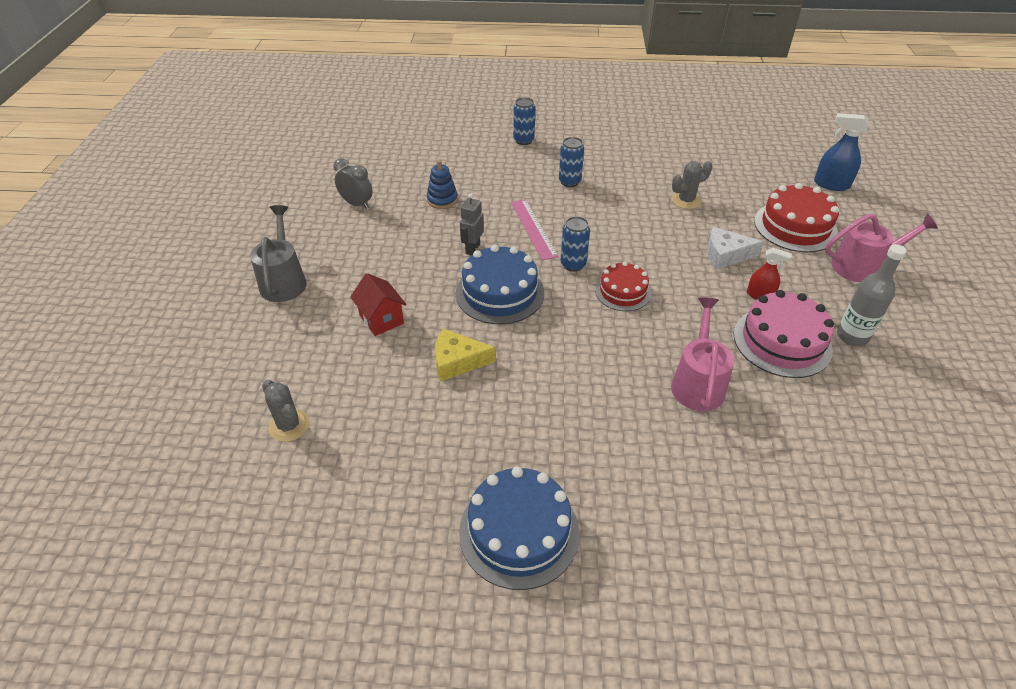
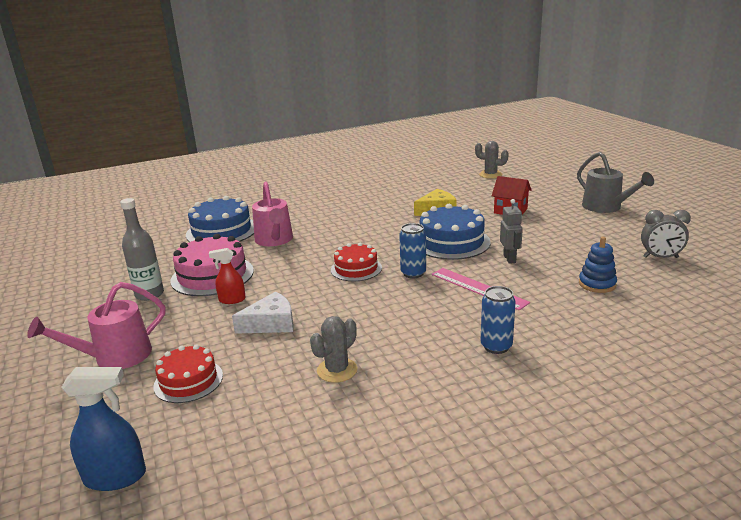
camera: 155 degrees right, 20 degrees down
(519, 531) = (346, 181): blue cake -> blue cake (221, 231)
(523, 140) = (628, 387): blue can -> none
(795, 226) = (188, 381): red cake -> red cake, size x0.63

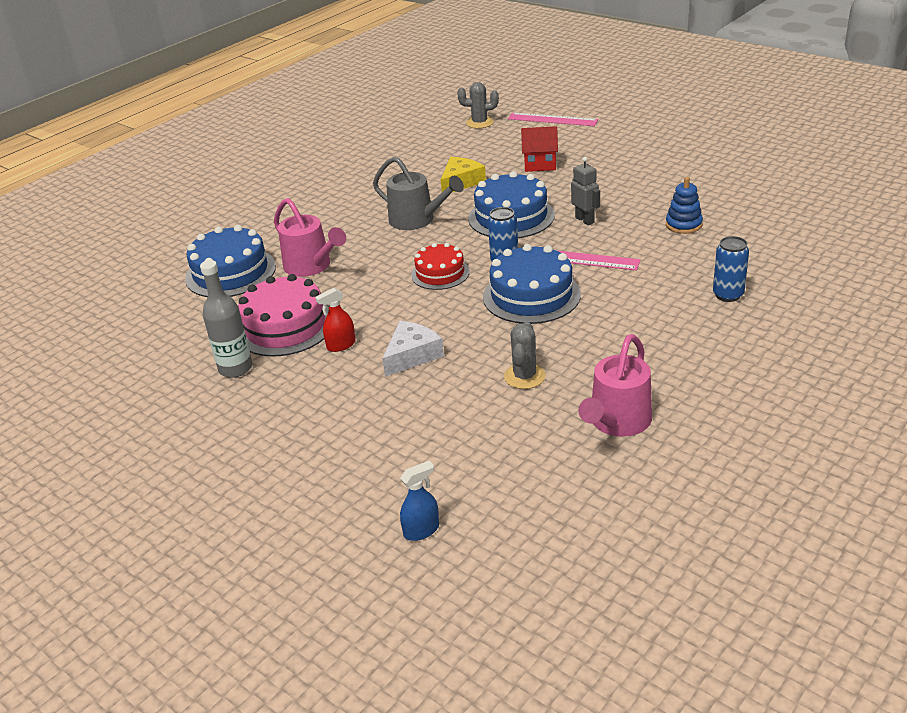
camera: 25 degrees left, 10 degrees up
(115, 357) = (282, 440): pink watering can -> pink watering can (617, 422)
(115, 477) = (421, 530): blue spray bottle -> blue spray bottle, size x0.65
(188, 381) = (391, 434): red cake -> none
(409, 305) = (531, 295): none -> blue cake
(496, 346) = (644, 310): blue can -> blue can (728, 295)
(550, 183) = (552, 119): none -> pink ruler
(606, 207) = (631, 137): grey watering can -> grey watering can (417, 220)
(660, 257) = (718, 182): grey clock -> none

